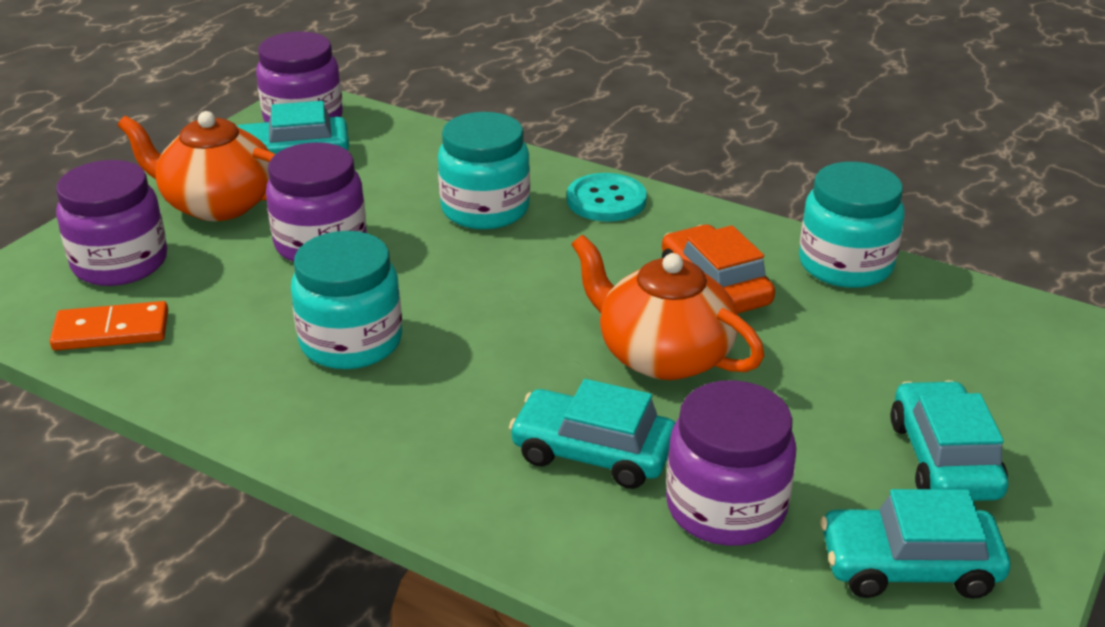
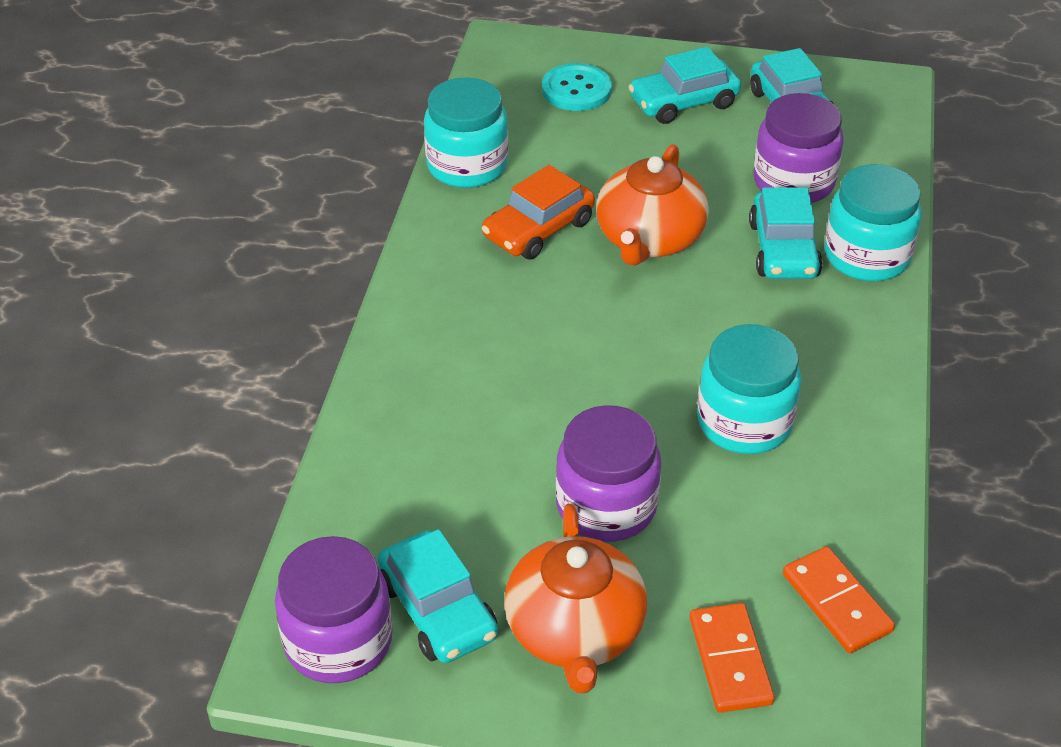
camera: 110 degrees left, 10 degrees up
(120, 263) = (730, 660): purple jar -> orange domino
(485, 209) = (481, 403): turquoise jar -> turquoise jar (866, 256)
(606, 200) = (424, 322): turquoise button -> turquoise button (576, 90)

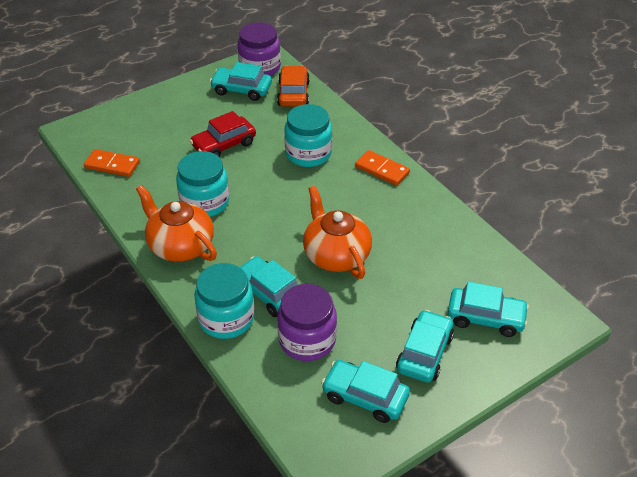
camera: 135 degrees right, 0 degrees up
(467, 165) = (463, 234): turquoise jar -> turquoise jar (308, 154)
(538, 229) = (388, 226): orange car -> orange car (293, 94)
(574, 632) = (192, 108): orange teapot -> orange teapot (180, 245)
(576, 90) = (485, 318): turquoise button -> turquoise car
(606, 506) = (224, 145): purple jar -> red car
(730, 660) = (134, 130): orange domino -> orange domino (382, 170)

